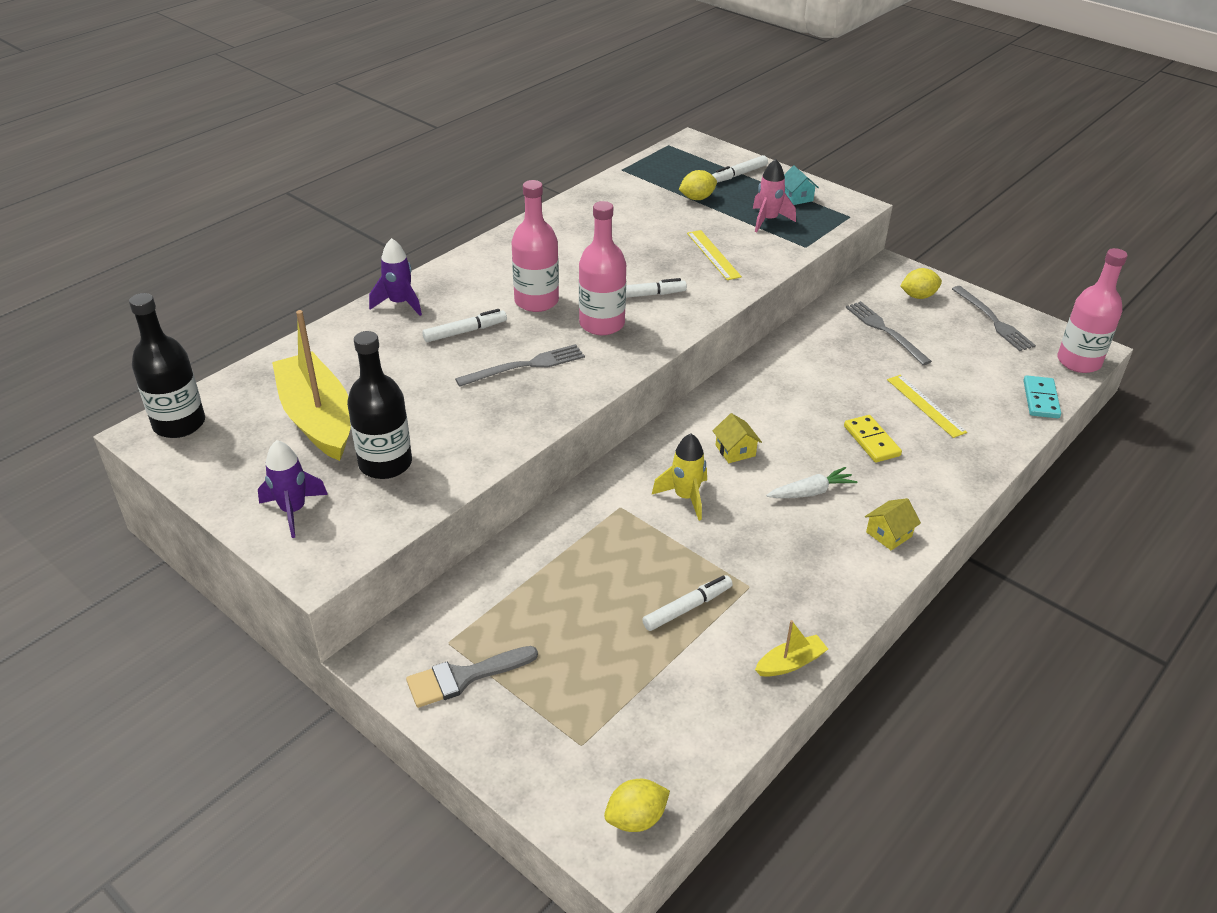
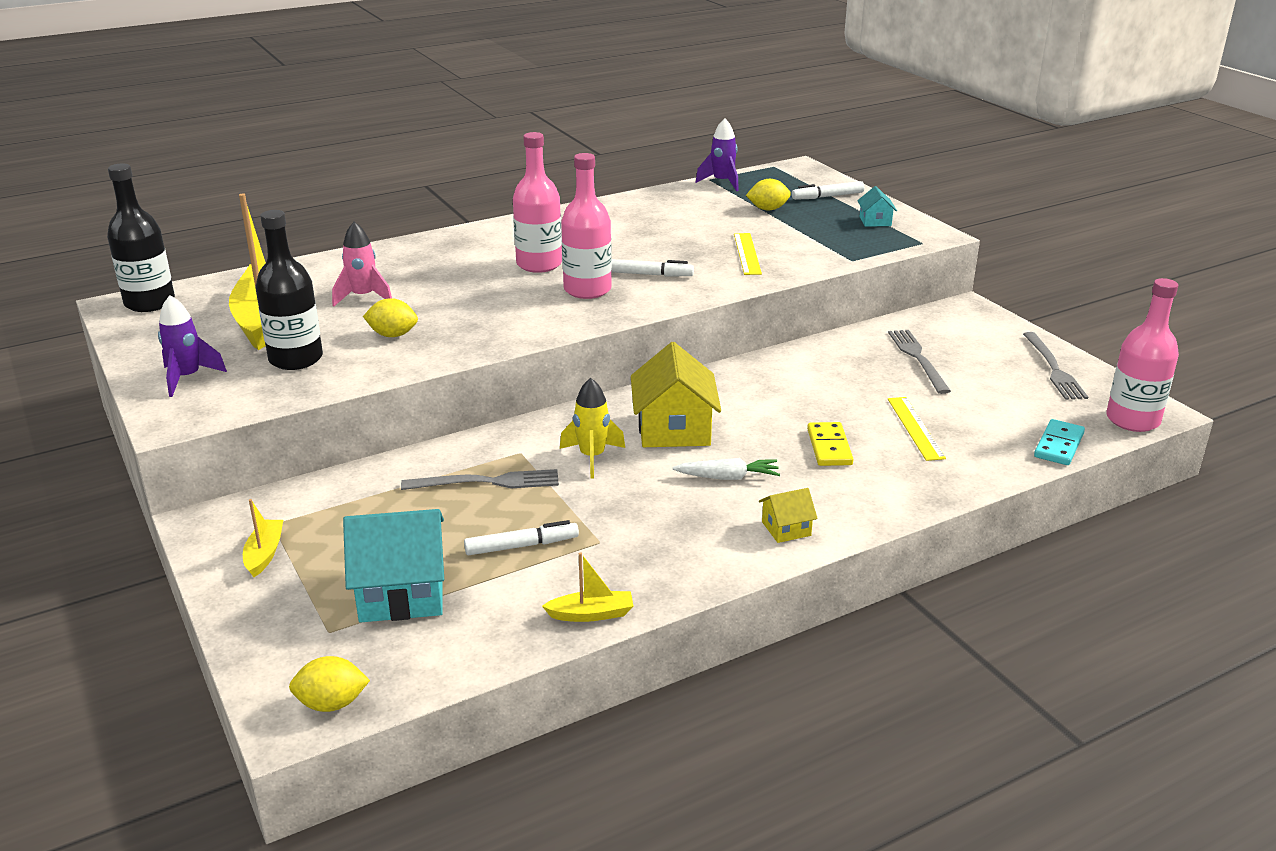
camera: 20 degrees right, 10 degrees down
(400, 303) = (411, 248): purple rocket -> purple rocket (722, 182)
(464, 677) = (264, 554): grey brush -> yellow boat
(465, 331) = (452, 277): white marker -> none
(525, 366) = (486, 310): grey fork -> grey fork (487, 482)
(617, 685) = (401, 593): none -> turquoise house
(735, 450) = (674, 429): yellow house -> yellow house, size x2.02
(768, 220) = (829, 235): pink rocket -> pink rocket (363, 297)
(918, 296) = (979, 335): yellow lemon -> yellow lemon (393, 335)

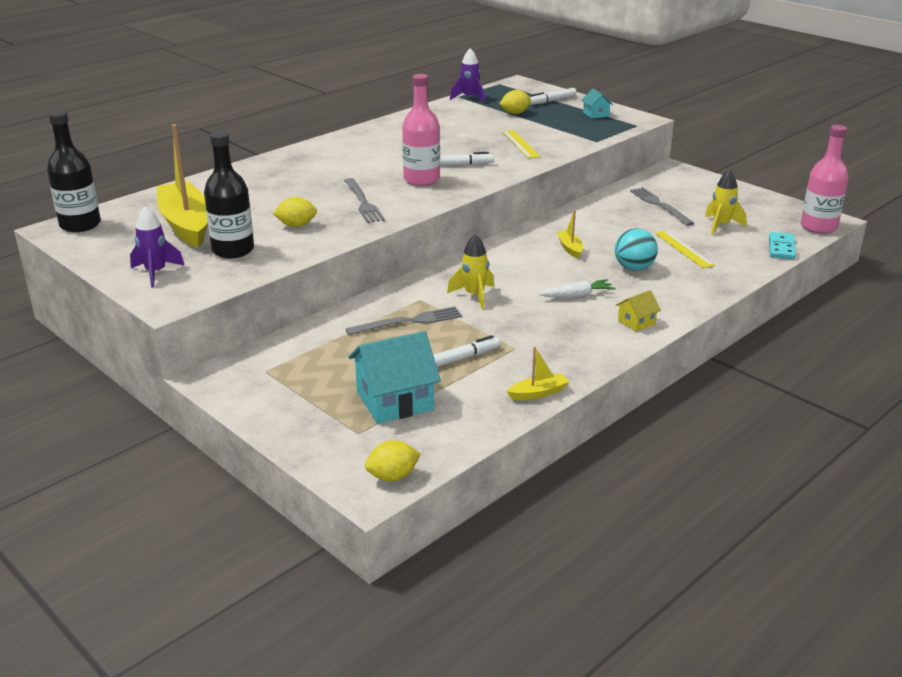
camera: 15 degrees left, 0 degrees up
(264, 554) = (273, 391): yellow boat -> yellow boat (570, 248)
(363, 297) = (253, 202): pink rocket -> none
(539, 264) = (373, 166): pink bottle -> none
(674, 429) = (520, 270): yellow house -> none
(829, 447) = (634, 268): yellow domino -> turquoise ball
(988, 399) = (721, 225): none -> yellow rocket
(1053, 369) = (751, 201): grey fork -> grey fork (363, 202)

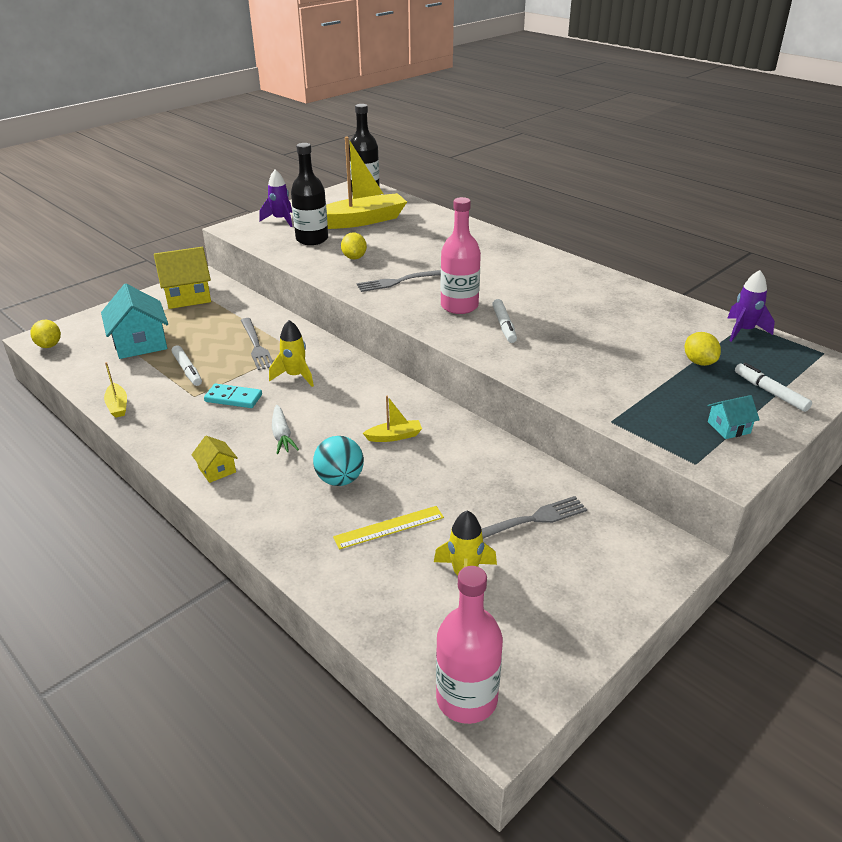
camera: 90 degrees right, 5 degrees up
(266, 382) = (187, 296): none -> yellow house
(520, 144) = (581, 363): yellow ruler -> none
(781, 248) = (388, 631): turquoise domino -> turquoise domino (233, 398)

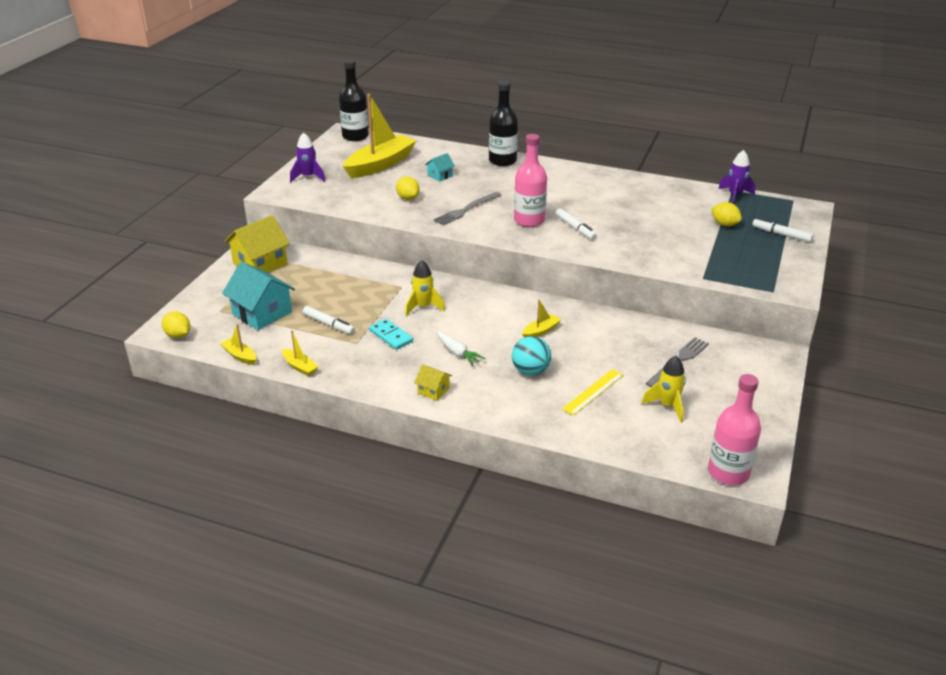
camera: 25 degrees left, 0 degrees up
(78, 379) = (240, 356): none -> yellow boat
(233, 398) = (391, 336): turquoise domino -> turquoise domino turned 60 degrees clockwise
(256, 345) = (366, 291): grey fork -> none
(312, 239) = (355, 189): black bottle -> black bottle (502, 161)
(728, 427) = (775, 264): turquoise house -> turquoise house (440, 175)

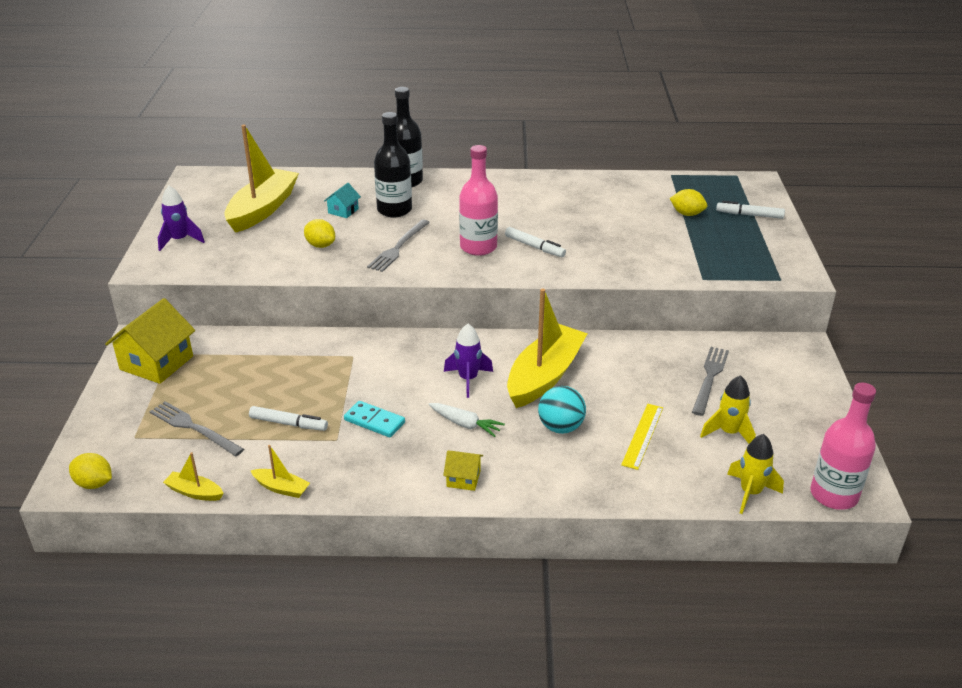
camera: 20 degrees left, 0 degrees up
(262, 313) = (194, 428): turquoise house -> grey fork
(355, 136) = (211, 179): black bottle -> black bottle (394, 210)
(423, 307) = (393, 376): yellow rocket -> yellow rocket (750, 493)
(541, 331) = (544, 376): yellow boat -> yellow boat, size x2.31
(735, 196) = (677, 180): purple rocket -> purple rocket (468, 379)

